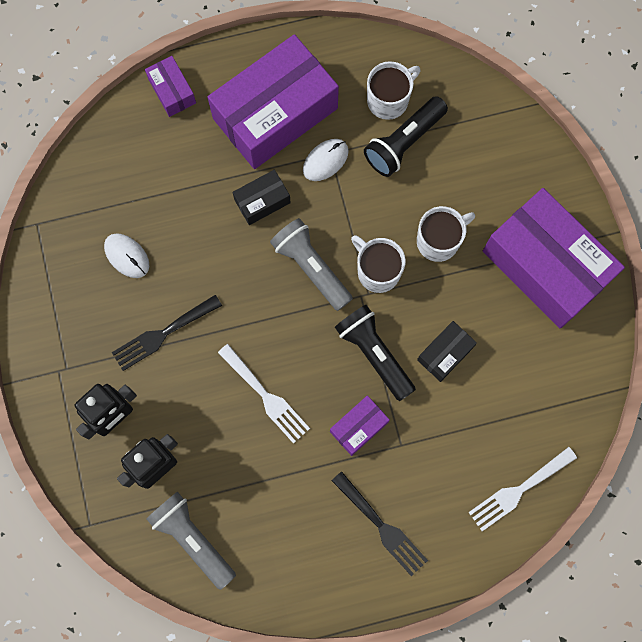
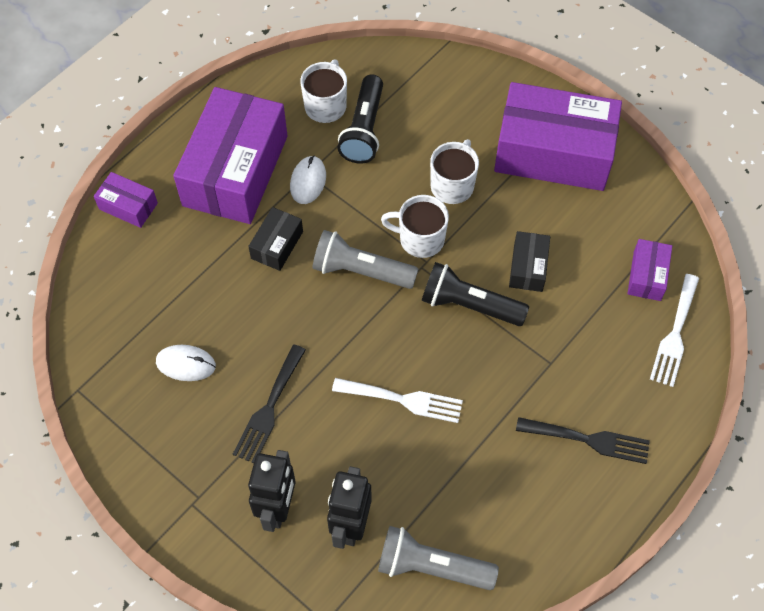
camera: 35 degrees left, 15 degrees down
(359, 427) = (503, 372): purple box -> purple box (647, 276)

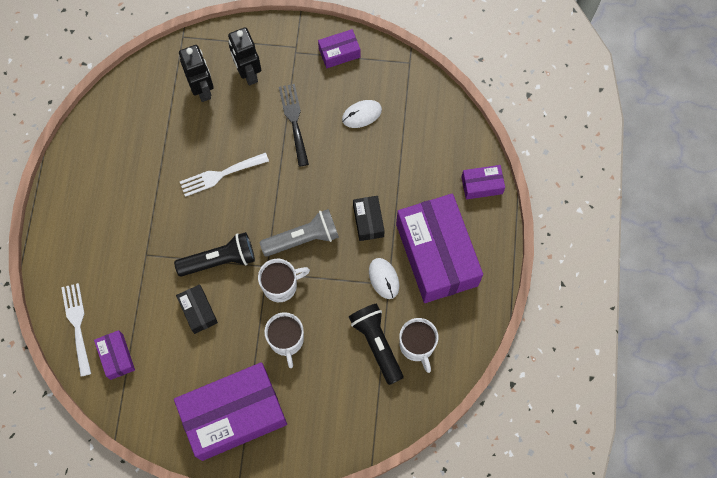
camera: 145 degrees right, 10 degrees up
(146, 459) = (339, 53): none -> purple box
(431, 567) = (144, 96): grey flashlight -> none
(589, 440) = (96, 221): black fork -> none

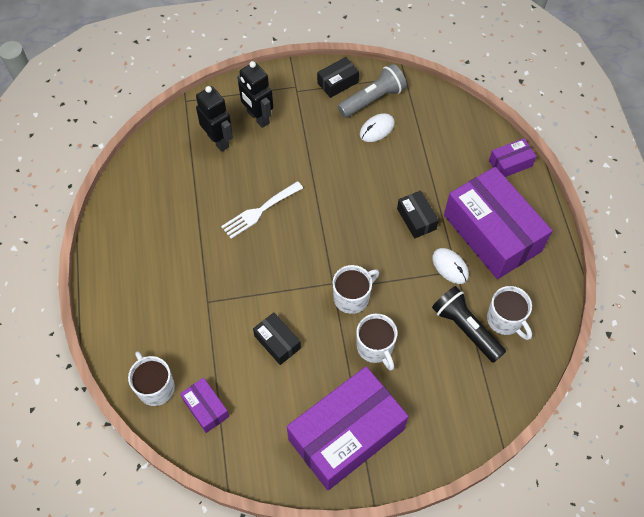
camera: 15 degrees left, 10 degrees down
(77, 325) = (155, 387): white fork -> white mug
(219, 260) = (283, 288): black flashlight -> none
(294, 121) = (315, 148): black fork -> none
(303, 238) = (359, 249): grey flashlight -> grey flashlight (373, 99)
(339, 53) = (337, 82): purple box -> black box

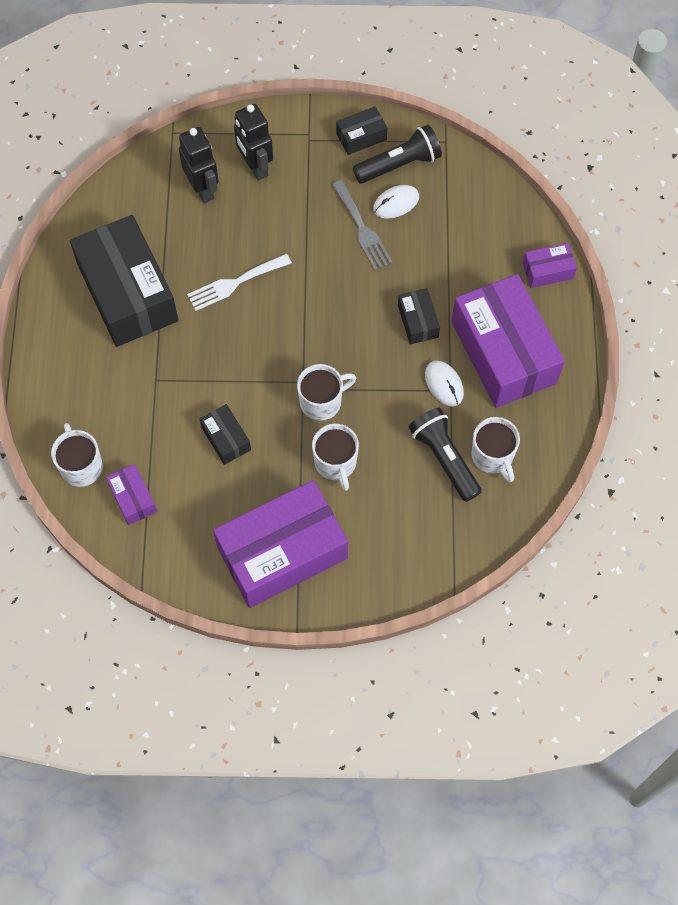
camera: 10 degrees right, 5 degrees up
(171, 233) = (128, 293): none -> black box
(354, 153) = (362, 229): none -> grey fork
(373, 99) = (399, 164): grey flashlight -> black flashlight

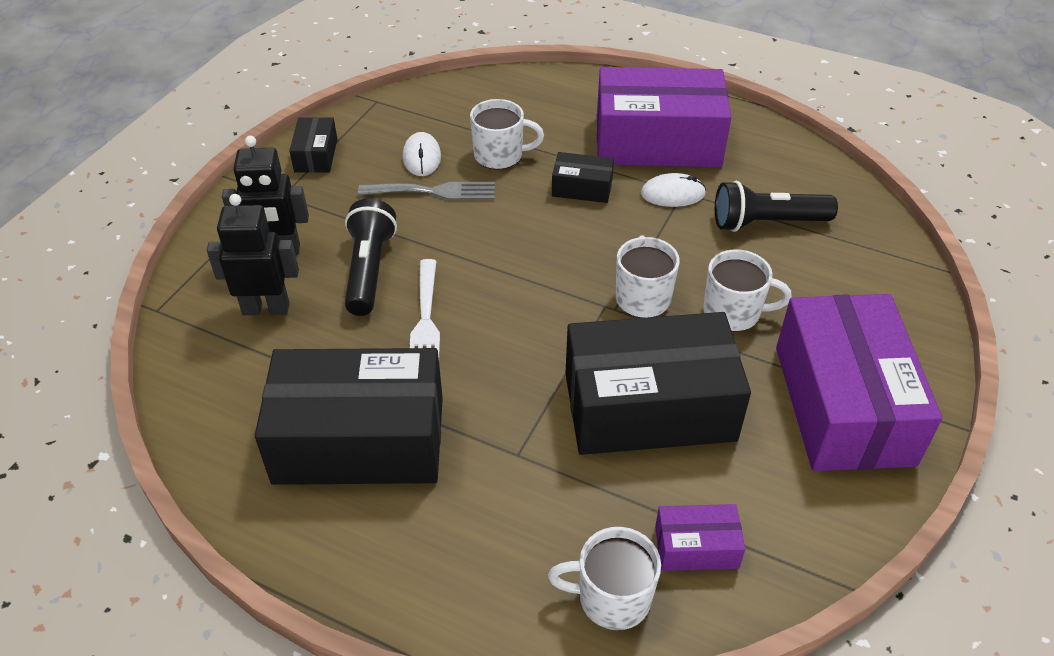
camera: 65 degrees left, 20 degrees down
(226, 439) = (649, 407): black box -> black box, size x2.27
(399, 164) = (376, 139): black flashlight -> black flashlight (369, 270)
(493, 456) = (780, 187): white mug -> white mug (500, 155)
(547, 271) = (580, 85): purple box -> none

